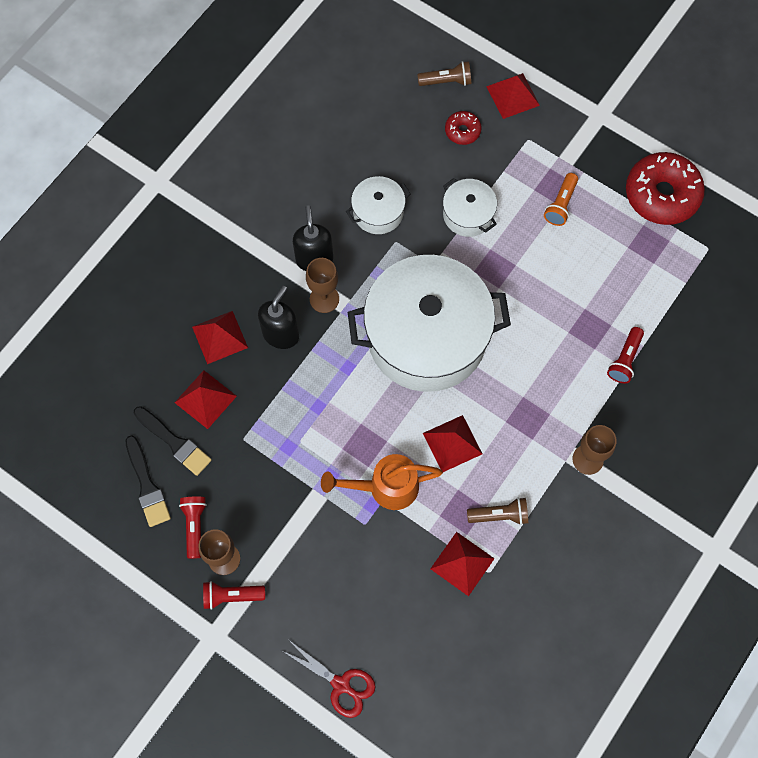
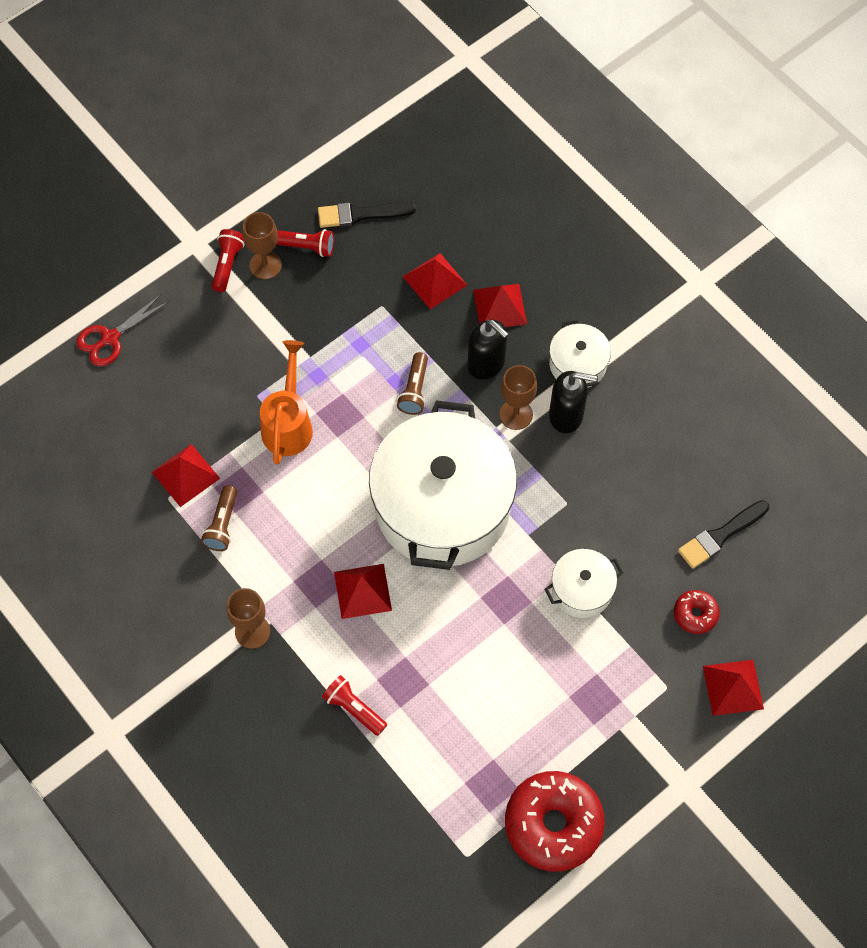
camera: 105 degrees right, 5 degrees down
(174, 442) = (397, 245): black brush -> black brush (720, 536)
(378, 212) = (608, 494): white pot -> white pot (577, 364)
(446, 81) = (769, 615): brown flashlight -> brown flashlight (414, 390)
(452, 443) = (314, 499): red pyramid -> red pyramid (362, 591)
(561, 205) = (569, 698): orange flashlight -> none

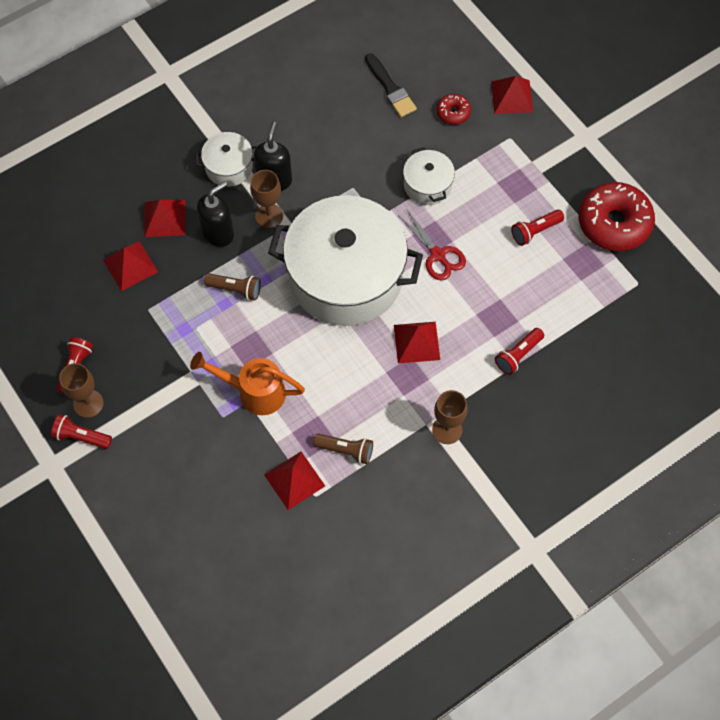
camera: 85 degrees left, 0 degrees up
(110, 338) = (143, 545): red scissors -> red scissors (437, 255)
(360, 214) = (50, 320): black brush -> none
(530, 724) = (535, 231): none -> red flashlight

